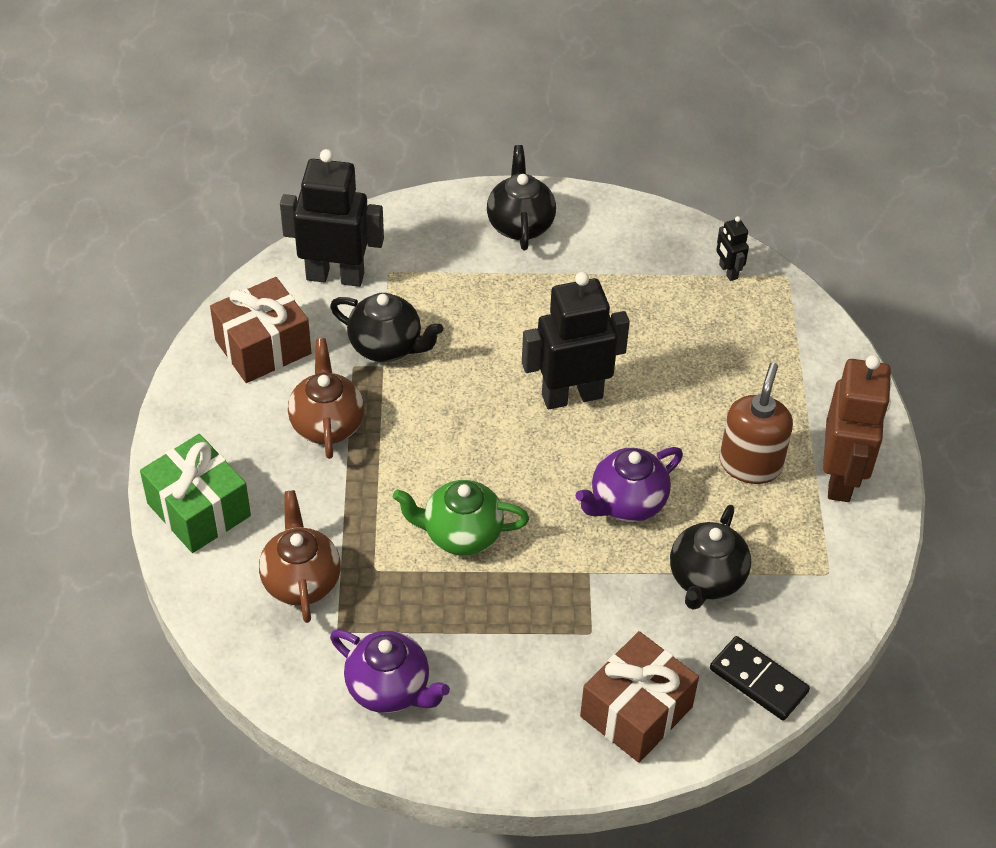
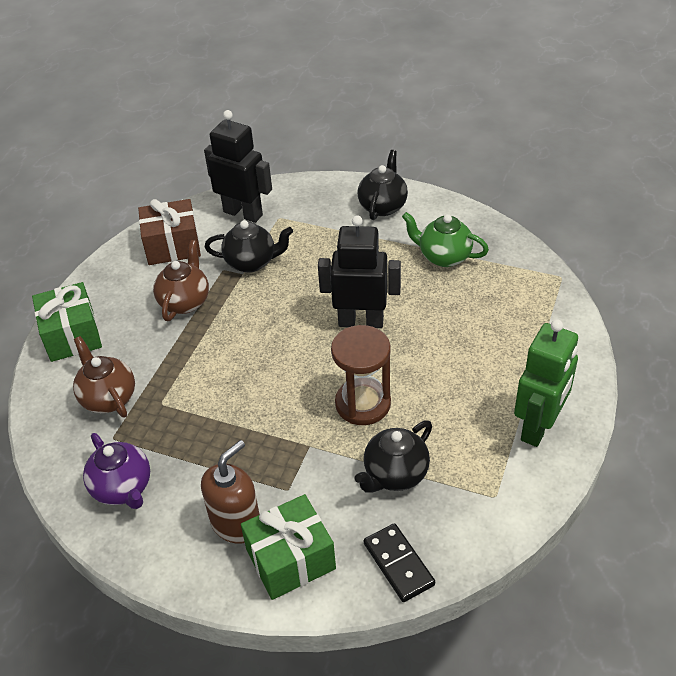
camera: 25 degrees right, 5 degrees down
(301, 581) = (108, 398): brown teapot -> brown teapot turned 45 degrees counterclockwise
(386, 346) = (251, 262): black teapot -> black teapot turned 45 degrees counterclockwise
(461, 534) = (233, 395): green teapot -> green teapot (443, 256)
(627, 503) = (363, 404): purple teapot -> brown hourglass
(636, 712) = (290, 559): brown gift -> green gift
(728, 271) = (517, 264): black robot -> none
(750, 464) = (470, 400): brown soap dispenser -> brown soap dispenser (236, 523)
(841, 477) = (538, 427): brown robot -> green robot

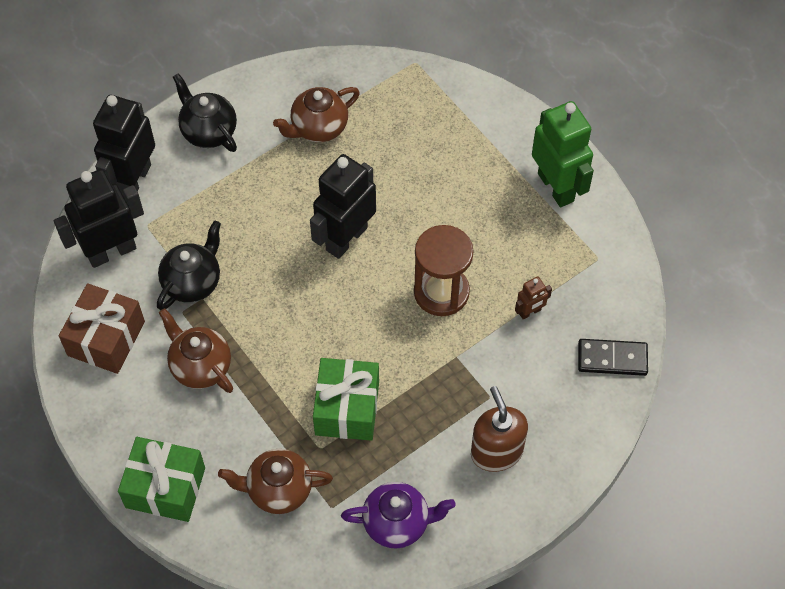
camera: 60 degrees left, 15 degrees up
(290, 559) = (558, 430): green gift -> green gift (347, 408)
(309, 194) = (134, 180): none -> black robot
(395, 474) = (530, 312): black teapot -> brown robot
(443, 256) = (318, 128): green teapot -> brown teapot

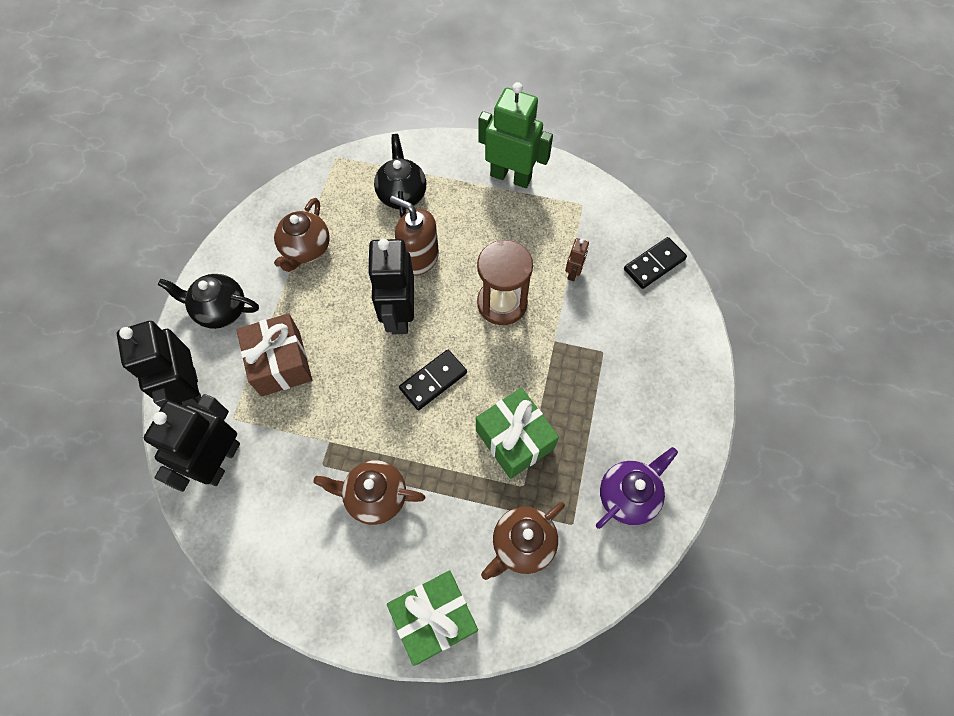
camera: 40 degrees left, 5 degrees up
(106, 338) = (277, 535): brown gift -> brown gift (280, 363)
(193, 282) = (310, 435): black teapot -> black teapot (402, 194)
(325, 313) = (433, 381): none -> black domino
(496, 452) = (644, 387): brown soap dispenser -> brown soap dispenser (419, 258)

